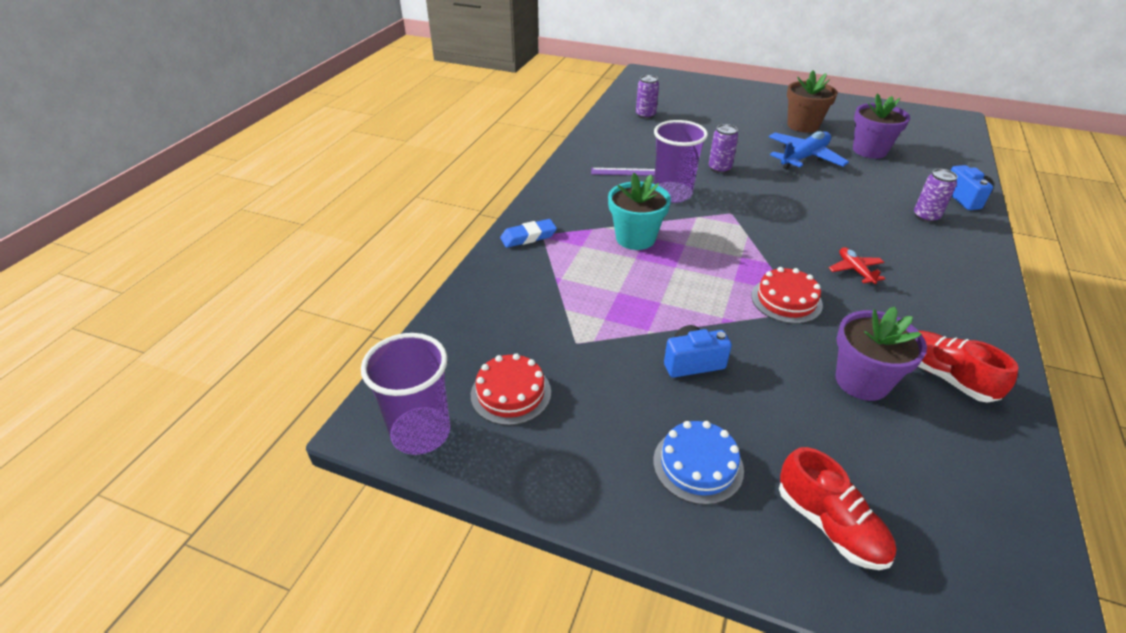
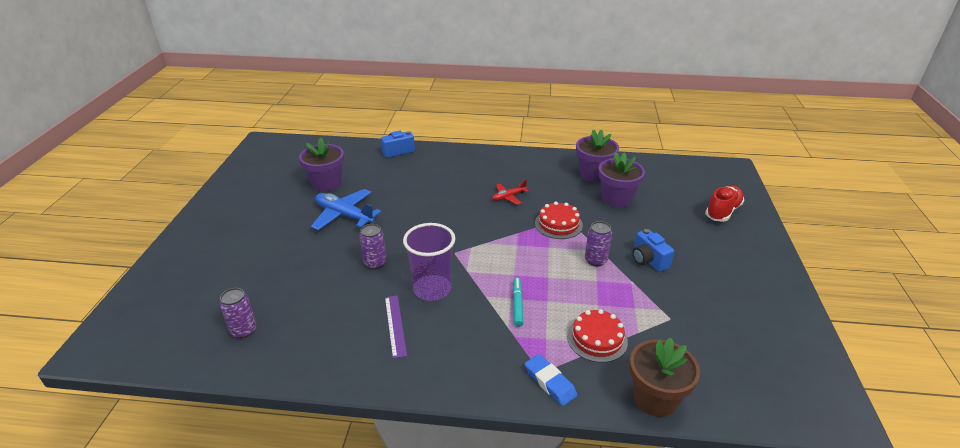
camera: 105 degrees left, 5 degrees down
(421, 433) = (818, 384): purple cup -> none
(511, 393) = (744, 343): red cake -> red cake (597, 339)
(635, 238) = (517, 305): turquoise flower pot -> turquoise marker
(698, 465) = (726, 252): blue cake -> none
(803, 125) = (276, 216): brown flower pot -> brown flower pot (655, 398)
(926, 217) = (428, 167): purple can -> purple can (595, 260)
(944, 376) = (593, 174): red shoe -> purple flower pot

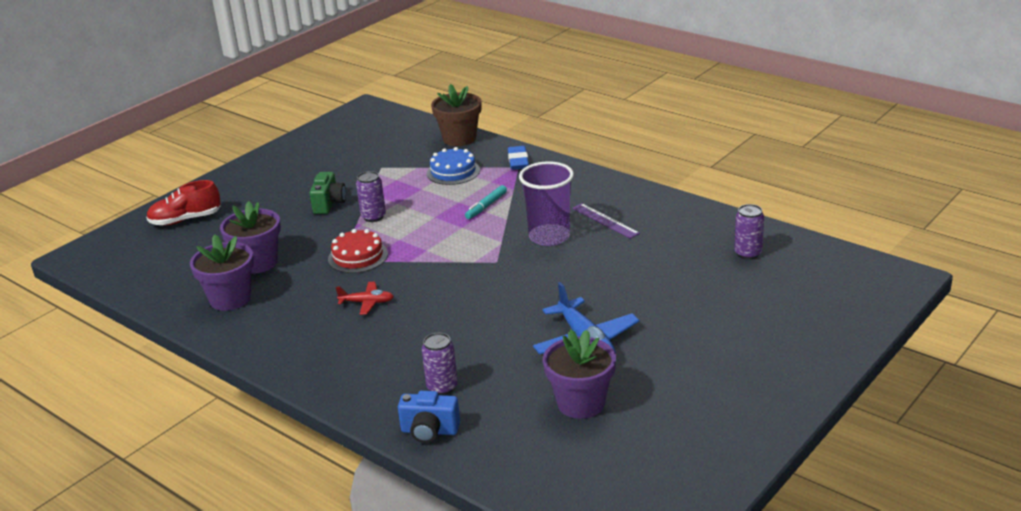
camera: 145 degrees left, 5 degrees down
(375, 263) = (587, 275): purple can -> purple can (442, 387)
(395, 325) = (605, 221): purple ruler -> purple ruler turned 60 degrees counterclockwise
(597, 339) = (453, 172): red cake -> blue cake
(648, 260) = (329, 204): blue camera -> green camera

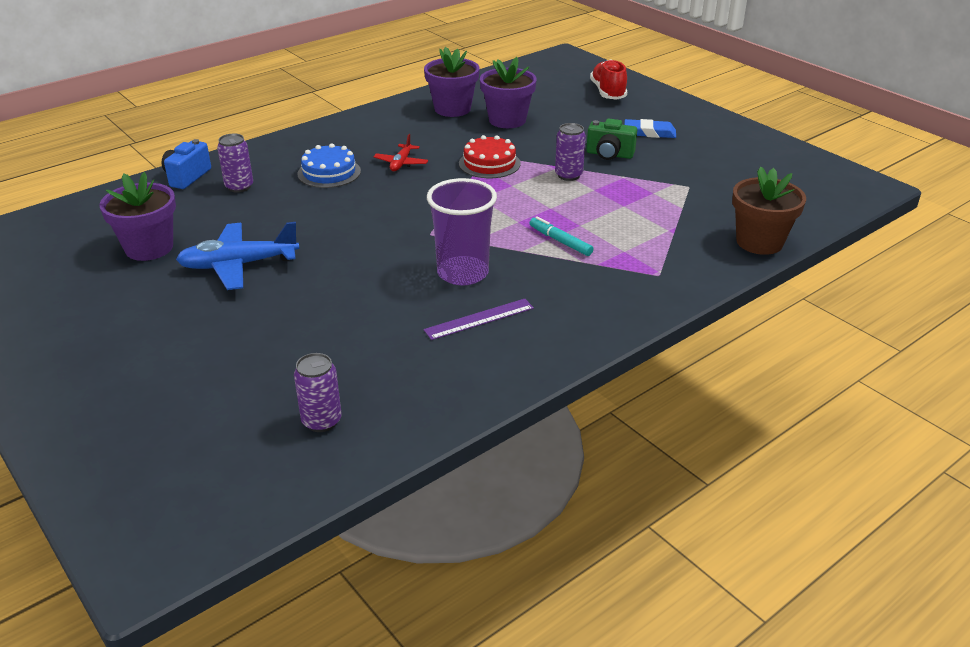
camera: 100 degrees right, 5 degrees up
(453, 172) = (661, 229): blue cake -> blue cake (329, 172)
(518, 161) = (677, 277): blue eraser -> blue eraser (649, 133)

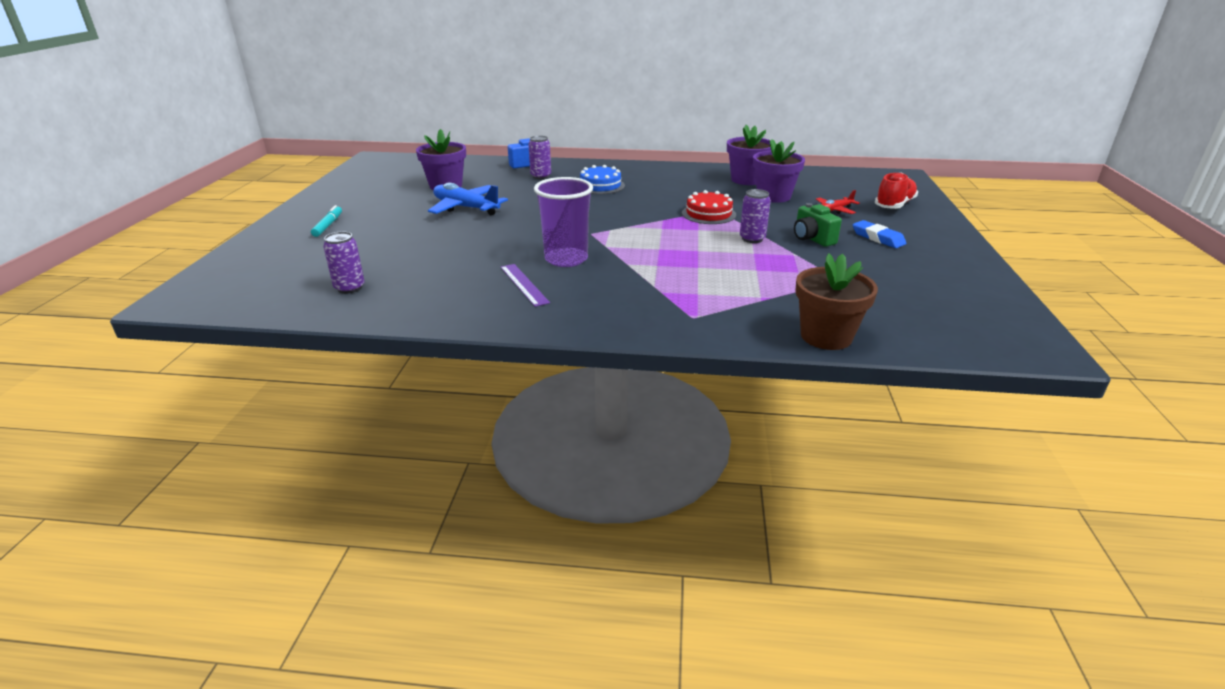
camera: 45 degrees right, 5 degrees down
(401, 163) = (651, 195): red plane -> red plane (835, 210)
(479, 319) = (524, 284): purple ruler -> purple ruler turned 45 degrees clockwise
(560, 241) = (664, 270): turquoise marker -> turquoise marker (328, 225)

